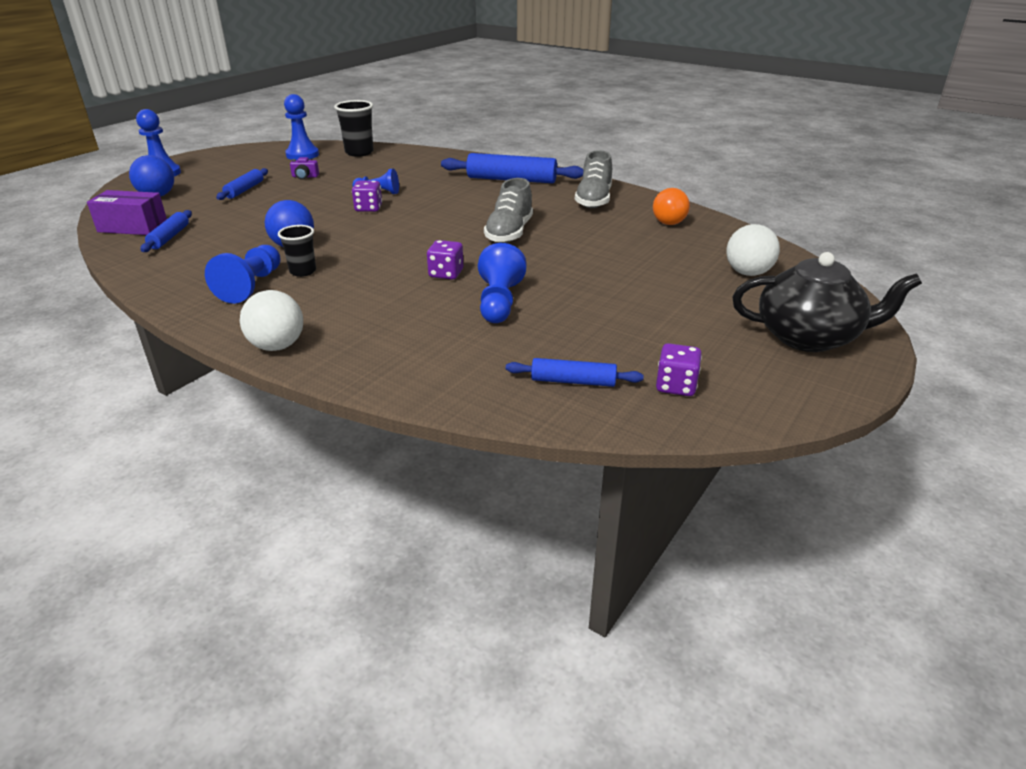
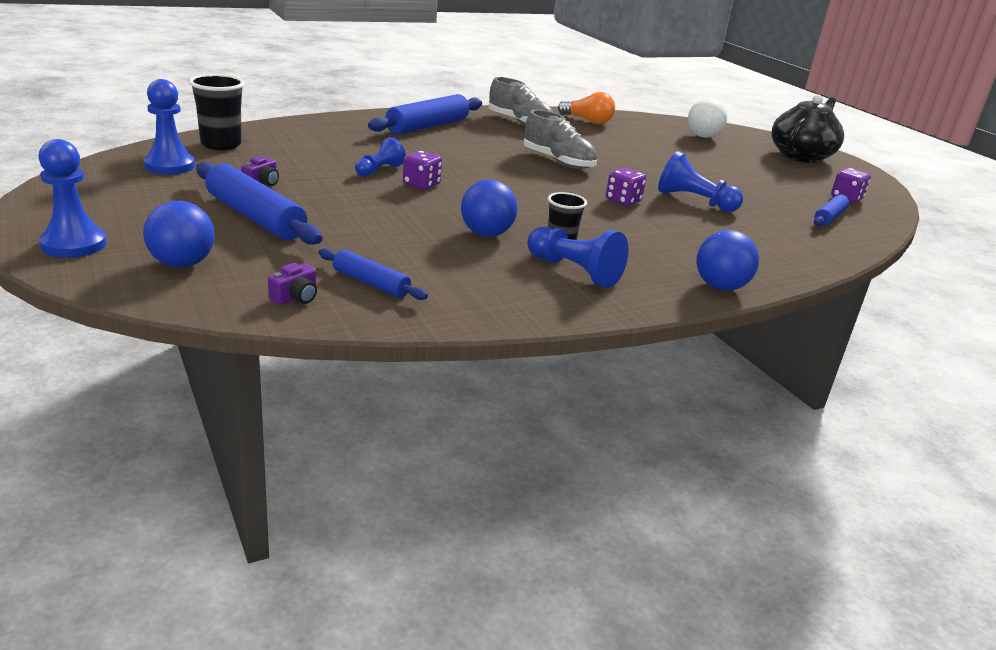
camera: 65 degrees left, 5 degrees down
(133, 227) = (295, 297): purple box -> purple camera
(244, 190) = (255, 217): blue rolling pin -> blue rolling pin, size x1.78
(277, 346) = (720, 287): white ball -> blue ball

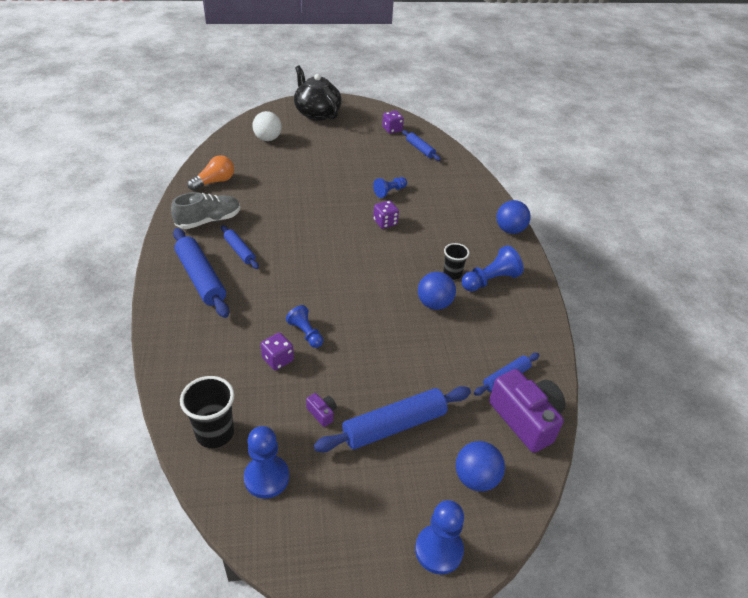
camera: 70 degrees left, 15 degrees up
(295, 297) = (525, 419): purple camera -> purple camera, size x2.38
(421, 184) = (341, 315): purple dice -> purple dice (278, 359)
(485, 137) = (239, 251): none -> blue rolling pin
(558, 162) = (306, 228): grey shoe -> none
(694, 201) = (389, 192): blue pawn -> blue pawn, size x0.67

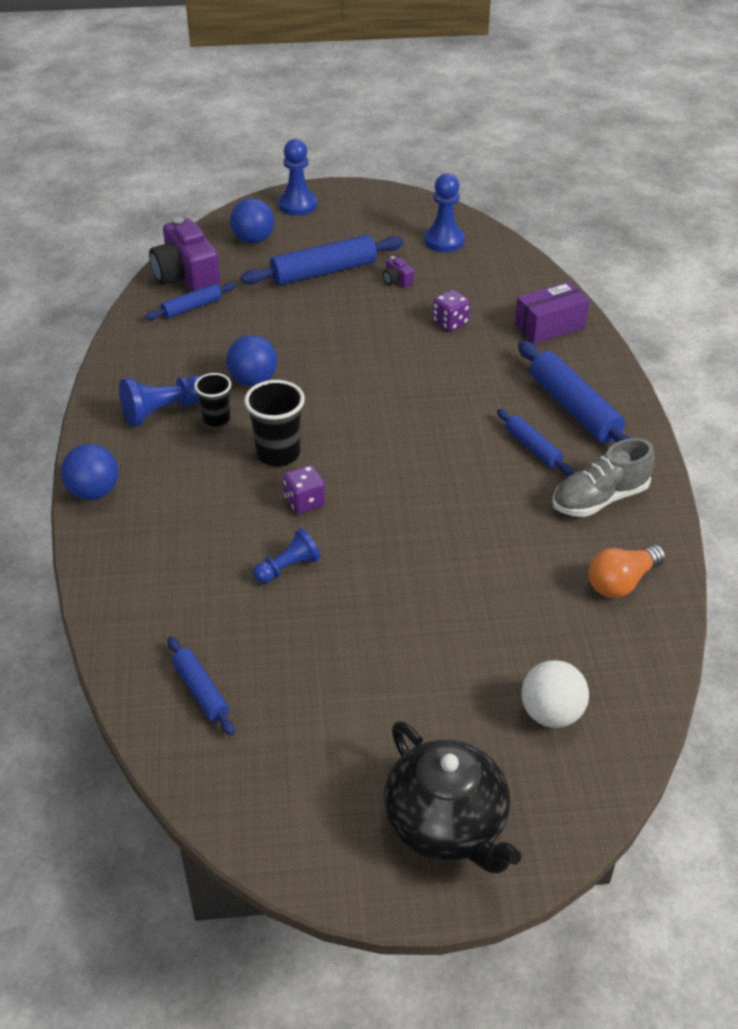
camera: 175 degrees left, 0 degrees up
(191, 354) = (549, 326): none -> purple box
(215, 433) = (500, 267): black cup -> black cup (278, 454)
(306, 333) = (421, 347): blue pawn -> none
(392, 129) = (255, 762): purple dice -> none

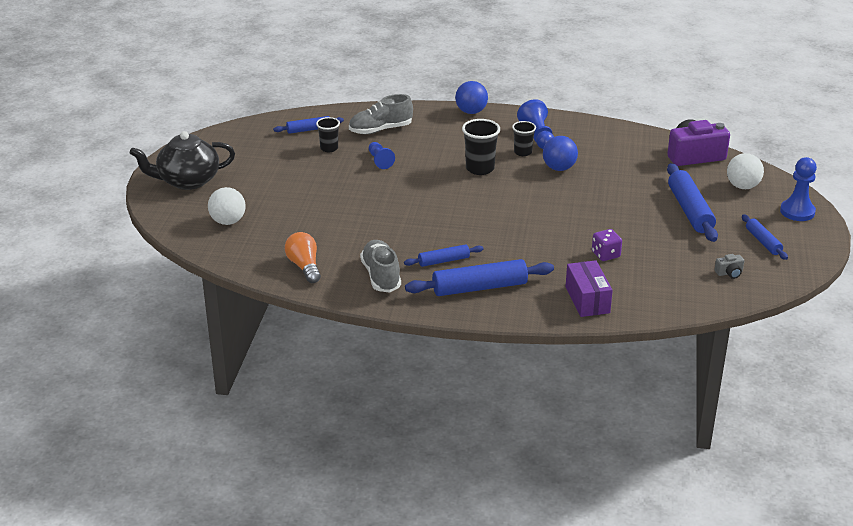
camera: 105 degrees right, 10 degrees down
(180, 590) = (380, 130): none -> grey shoe
(192, 307) = (652, 154): blue rolling pin -> blue rolling pin (763, 242)
(253, 240) = (742, 186): blue ball -> white ball
(263, 643) = (329, 148): none -> black cup
(304, 502) = (431, 172): purple dice -> none
(397, 280) = (671, 240): purple camera -> none
(444, 241) = (729, 273): blue pawn -> grey camera

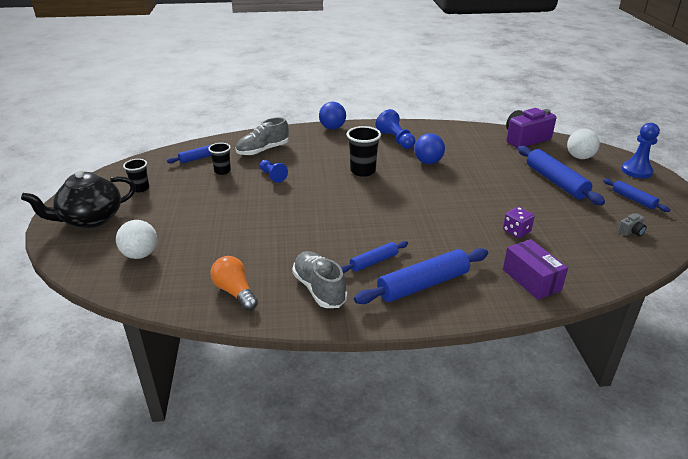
camera: 15 degrees left, 0 degrees up
(523, 152) = (391, 153): black cup -> black cup (140, 188)

